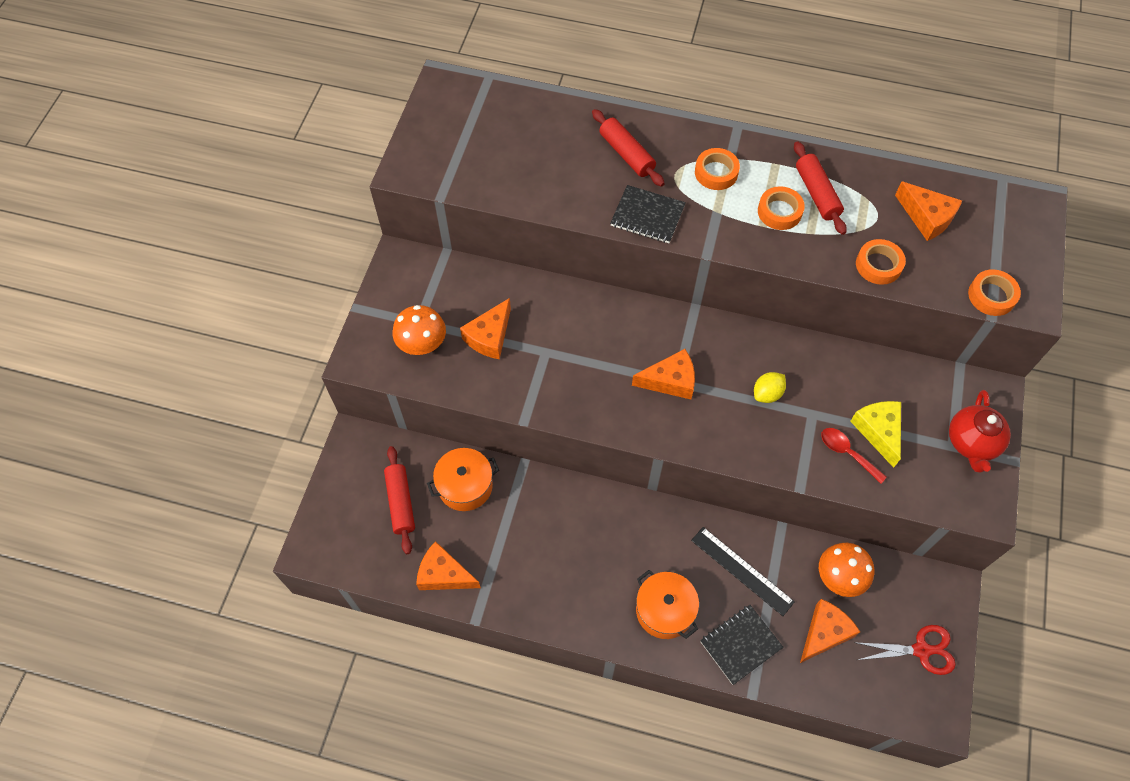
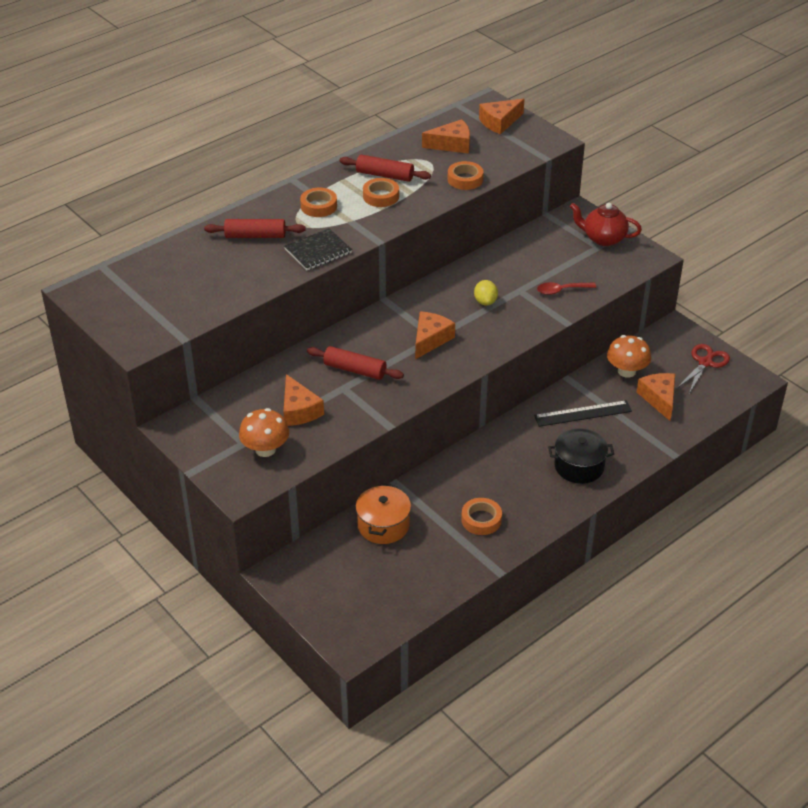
camera: 55 degrees left, 20 degrees down
(400, 502) = (361, 570): red rolling pin -> red rolling pin (355, 370)
(444, 574) = (446, 573): orange cheese -> orange cheese (499, 122)
(664, 610) = (579, 466): orange pot -> black pot
(740, 644) = (634, 442): black notebook -> none
(878, 431) = (559, 270): yellow cheese -> none
(971, 443) = (603, 238): red teapot -> red teapot turned 150 degrees clockwise
(991, 296) = (532, 151): orange tape -> orange tape (481, 520)

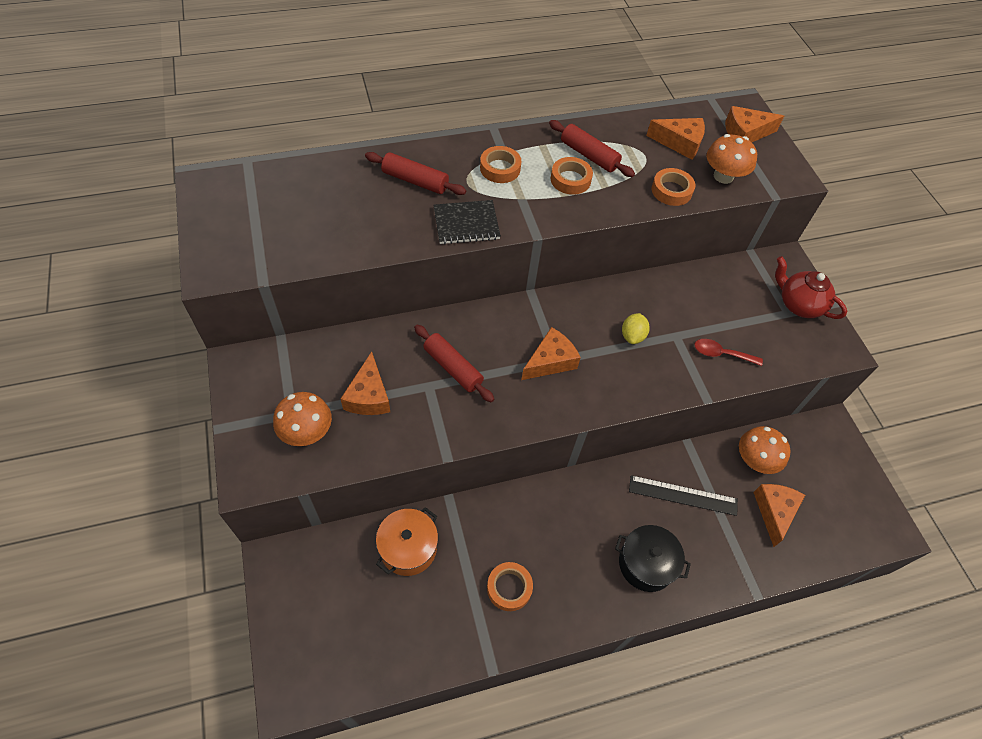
camera: 20 degrees right, 15 degrees up
(499, 157) = (723, 176): none -> orange mushroom
(705, 363) = (846, 485): red scissors -> none

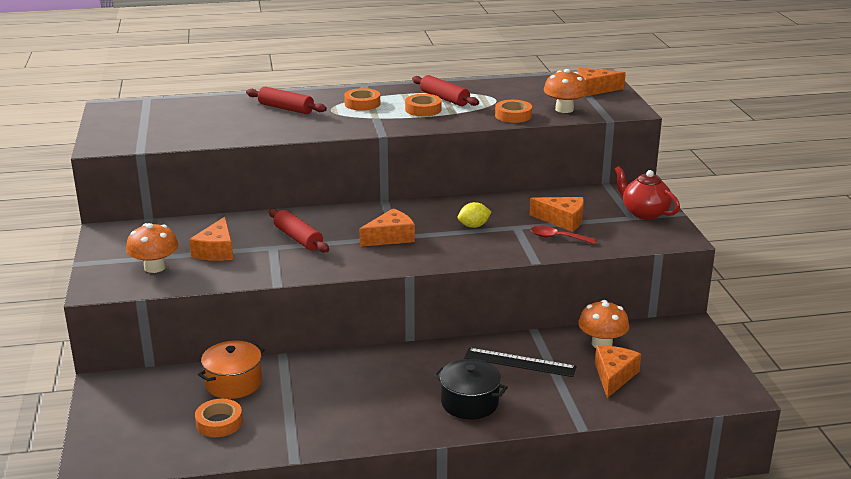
camera: 10 degrees right, 30 degrees down
(466, 224) = (322, 128): black notebook -> none
(509, 588) = (326, 411): orange tape -> orange tape (219, 422)
(632, 336) = (473, 226): yellow lemon -> yellow lemon turned 45 degrees clockwise
(680, 143) = (530, 93): orange cheese -> orange cheese (562, 220)

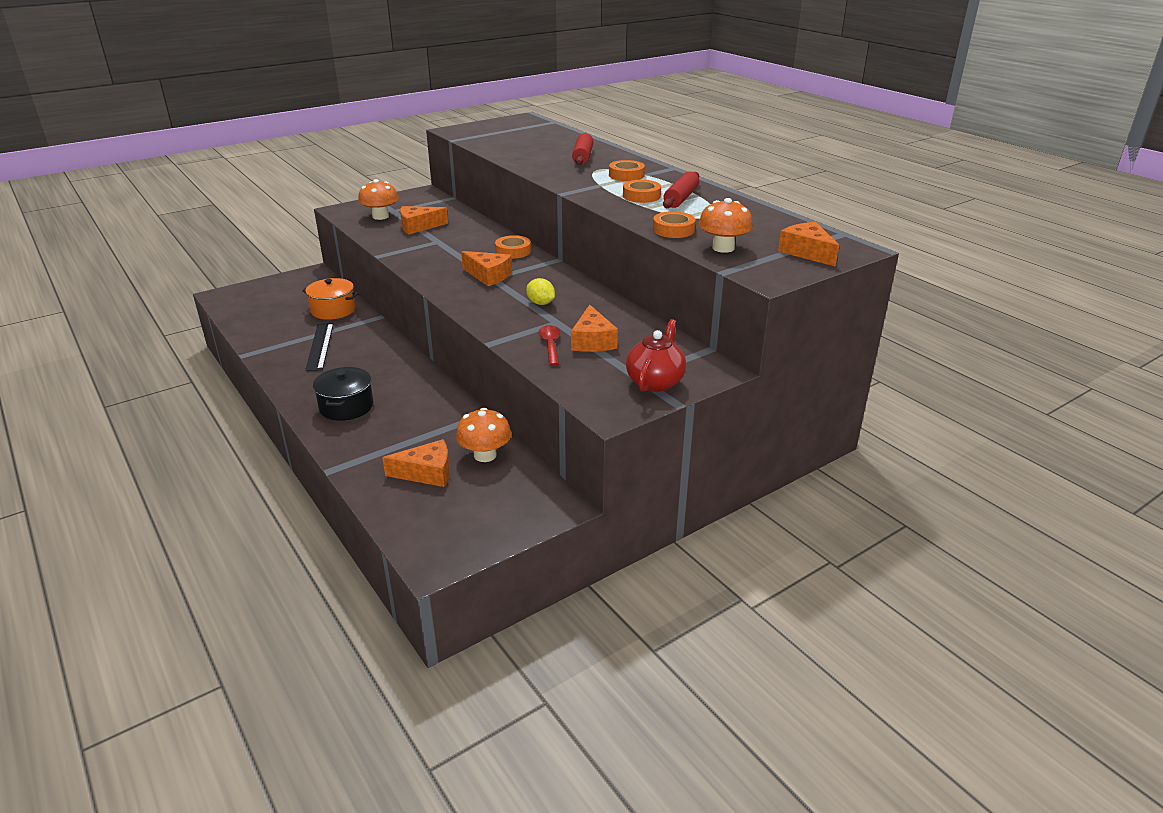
camera: 65 degrees right, 5 degrees up
(219, 422) = (281, 318): orange tape -> orange tape (513, 251)
(298, 238) = (459, 246): red rolling pin -> none
(519, 362) = (424, 417): black ruler -> black ruler (320, 346)

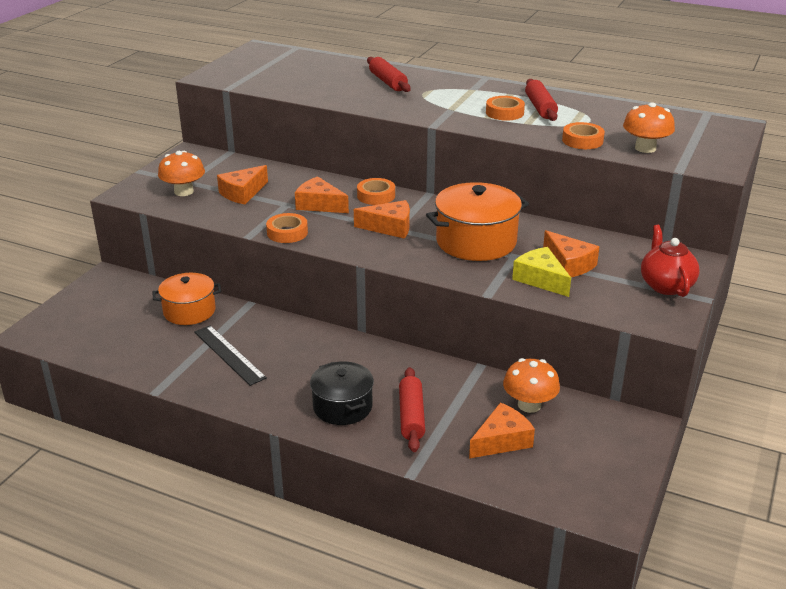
camera: 30 degrees left, 0 degrees up
(385, 430) = (411, 416): none -> red rolling pin
(541, 303) = (476, 241): yellow lemon -> orange pot
(550, 345) = (540, 279): red spoon -> yellow cheese
(626, 175) = (458, 94): orange tape -> orange tape (287, 232)
(807, 252) = (709, 136): orange cheese -> orange cheese (319, 205)

